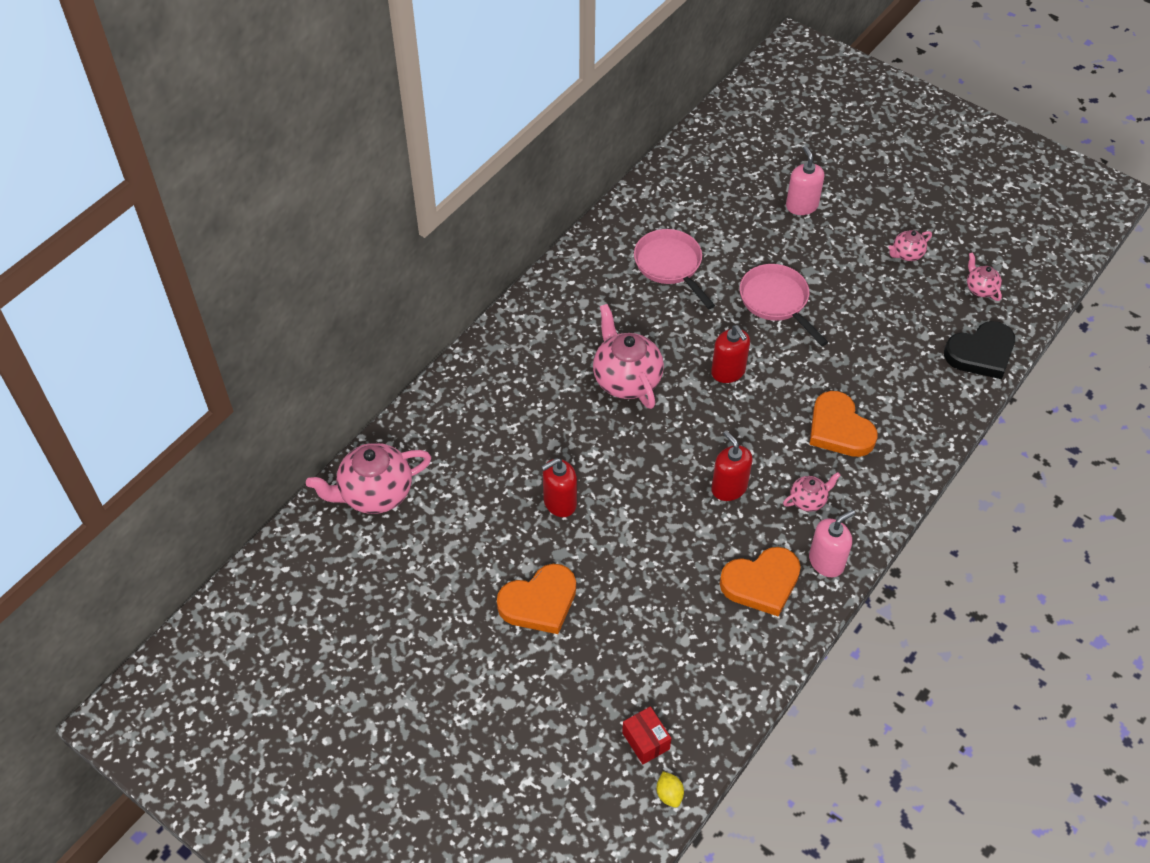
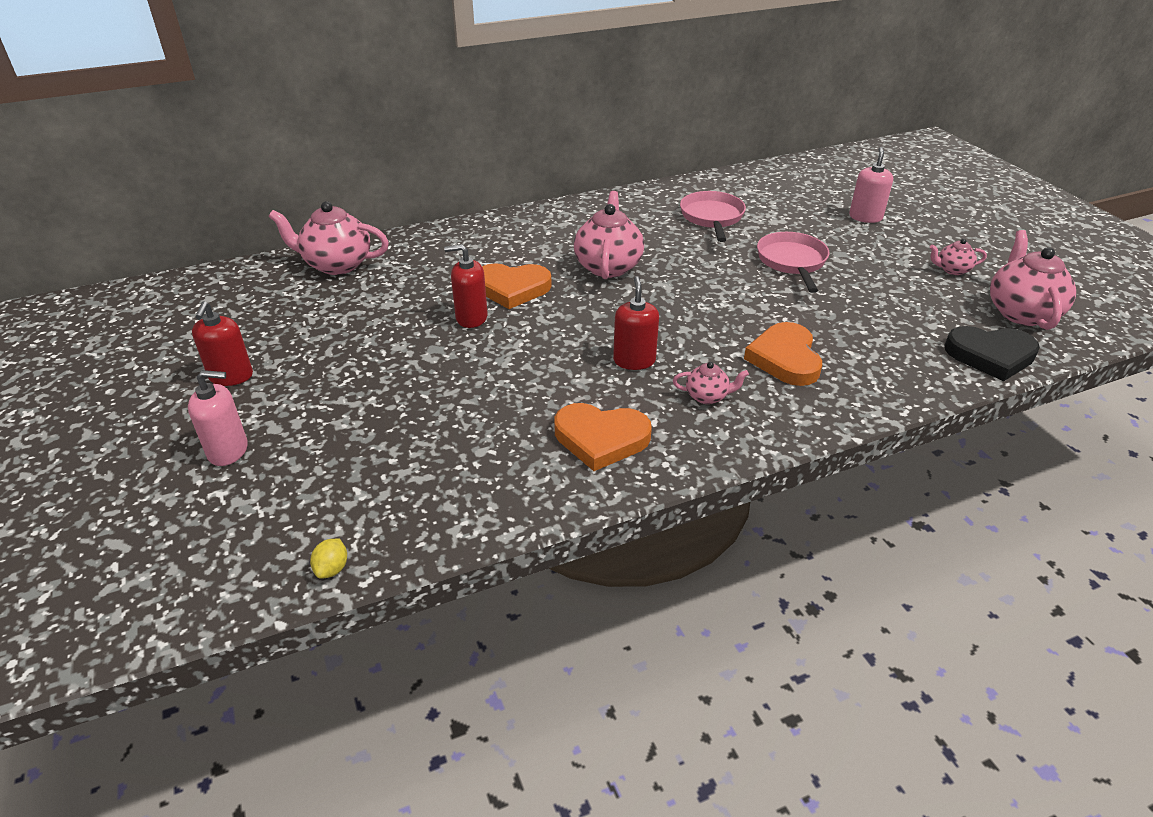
camera: 30 degrees right, 15 degrees down
(539, 602) = (381, 372): orange heart -> orange heart (512, 288)
(646, 741) = (359, 512): red box -> none
(728, 372) = (705, 289): red soap dispenser -> red soap dispenser (231, 376)
(826, 562) = (685, 449): pink soap dispenser -> pink soap dispenser (228, 451)
(980, 288) = (1021, 312): pink teapot -> pink teapot, size x1.98

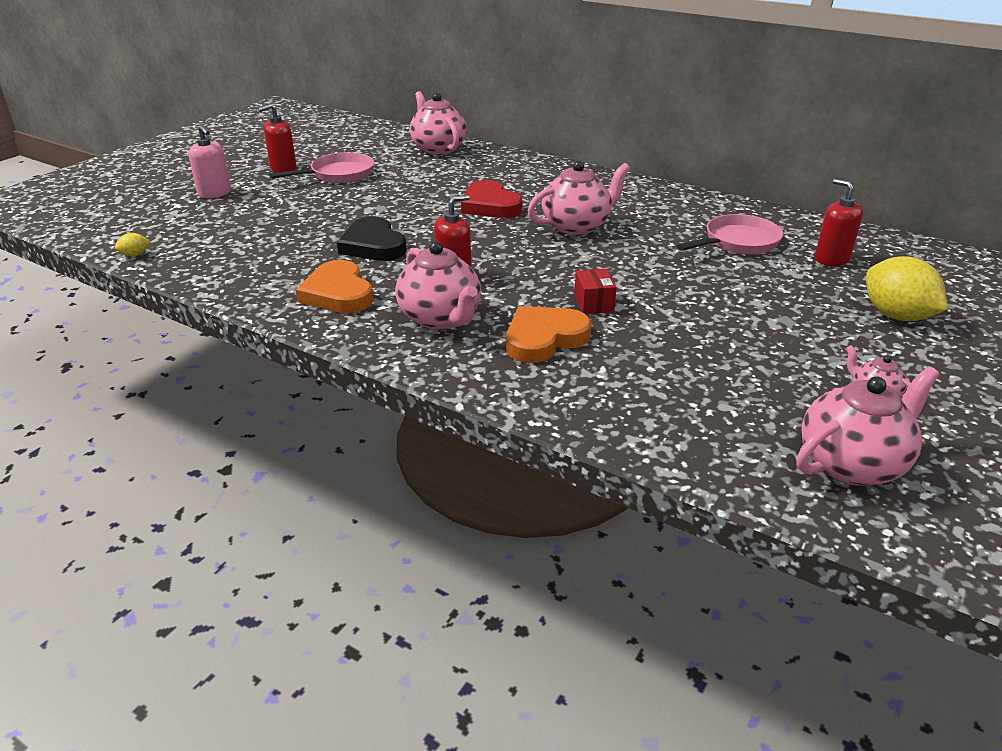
camera: 55 degrees right, 5 degrees down
(471, 318) = (432, 205): red soap dispenser -> red soap dispenser (831, 259)
(512, 288) = (490, 205): orange heart -> red heart
(707, 396) = (441, 319): pink teapot -> pink teapot, size x1.98
(749, 314) = (594, 303): none -> red box
(792, 262) = (723, 300): pink pan -> pink pan (338, 174)
(865, 217) = (896, 316): pink soap dispenser -> yellow lemon
(990, 355) = (716, 457): black heart -> black heart (373, 245)

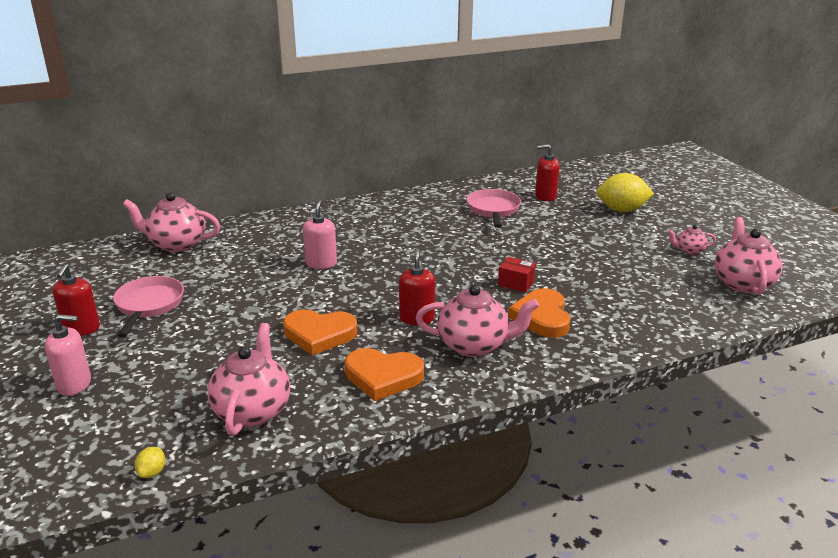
camera: 55 degrees left, 5 degrees down
(373, 245) = (319, 334): black heart -> orange heart
(490, 205) = (321, 263): red heart -> pink soap dispenser
(577, 226) = (402, 247): pink teapot -> pink teapot (252, 410)

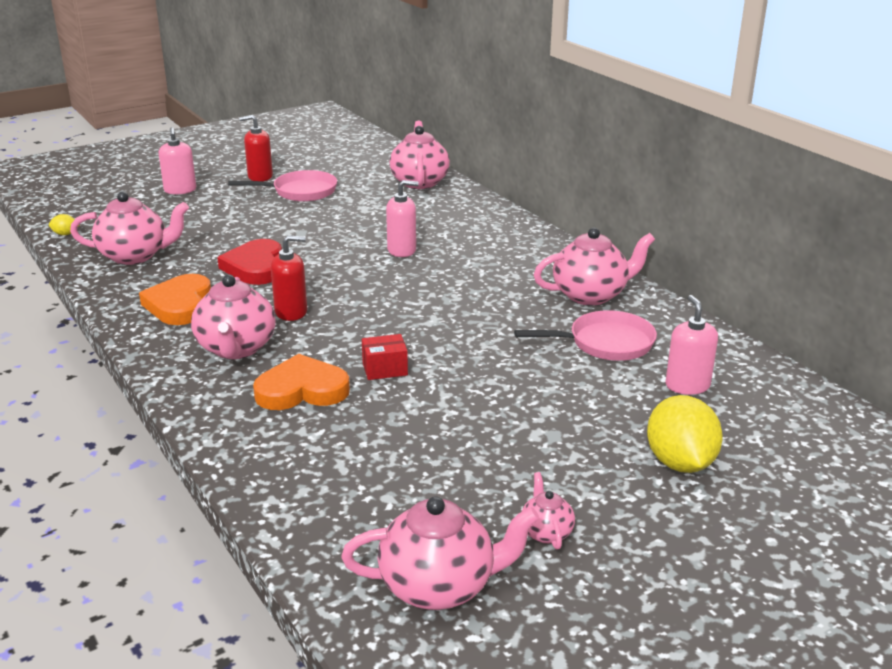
camera: 80 degrees right, 0 degrees up
(319, 334) = (255, 267): orange heart -> red heart
(427, 205) = (591, 295): none -> pink teapot
(516, 283) = (385, 369): red box -> red box turned 60 degrees clockwise
(545, 196) = (687, 385): red soap dispenser -> pink soap dispenser

